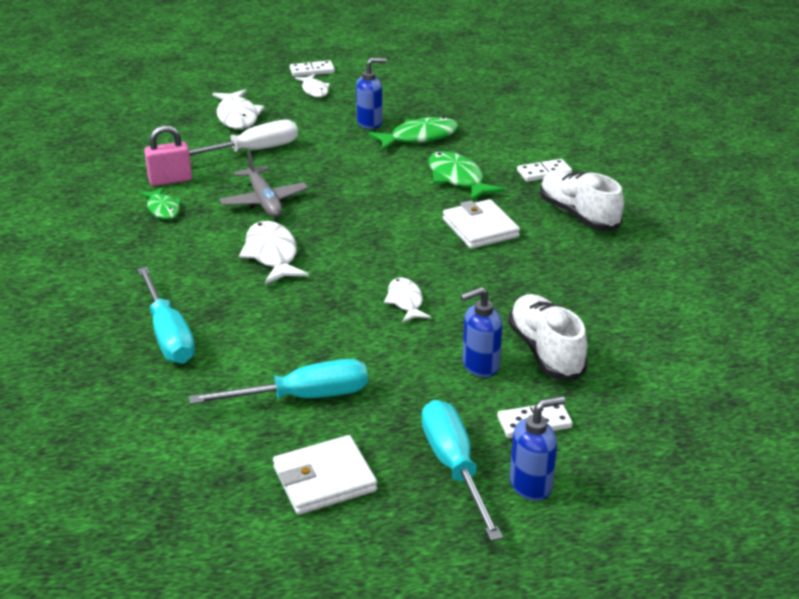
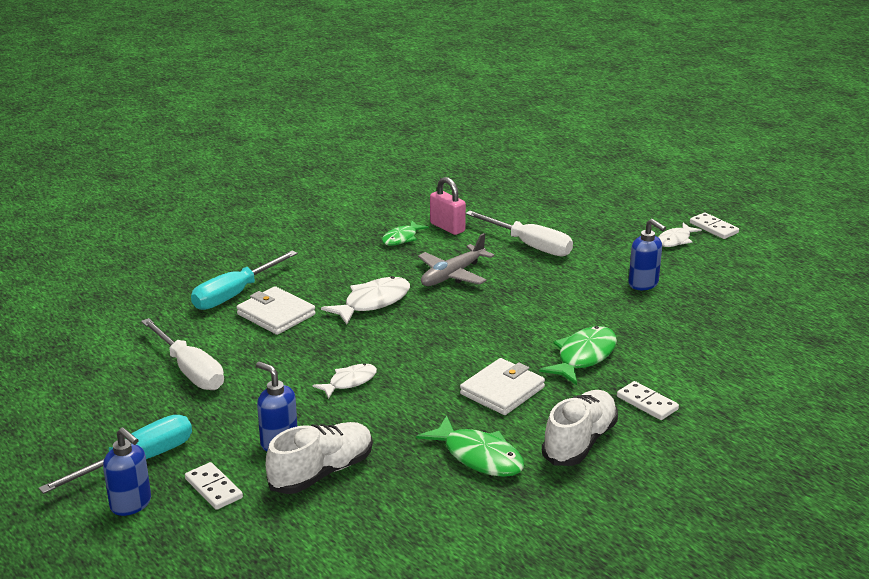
camera: 65 degrees right, 5 degrees down
(237, 117) = (582, 221): white fish -> none
(302, 397) = (190, 370): turquoise screwdriver -> white screwdriver
(324, 479) = (98, 406): white wallet -> white wallet (276, 314)
(419, 137) = (644, 316): green fish -> green fish (479, 456)

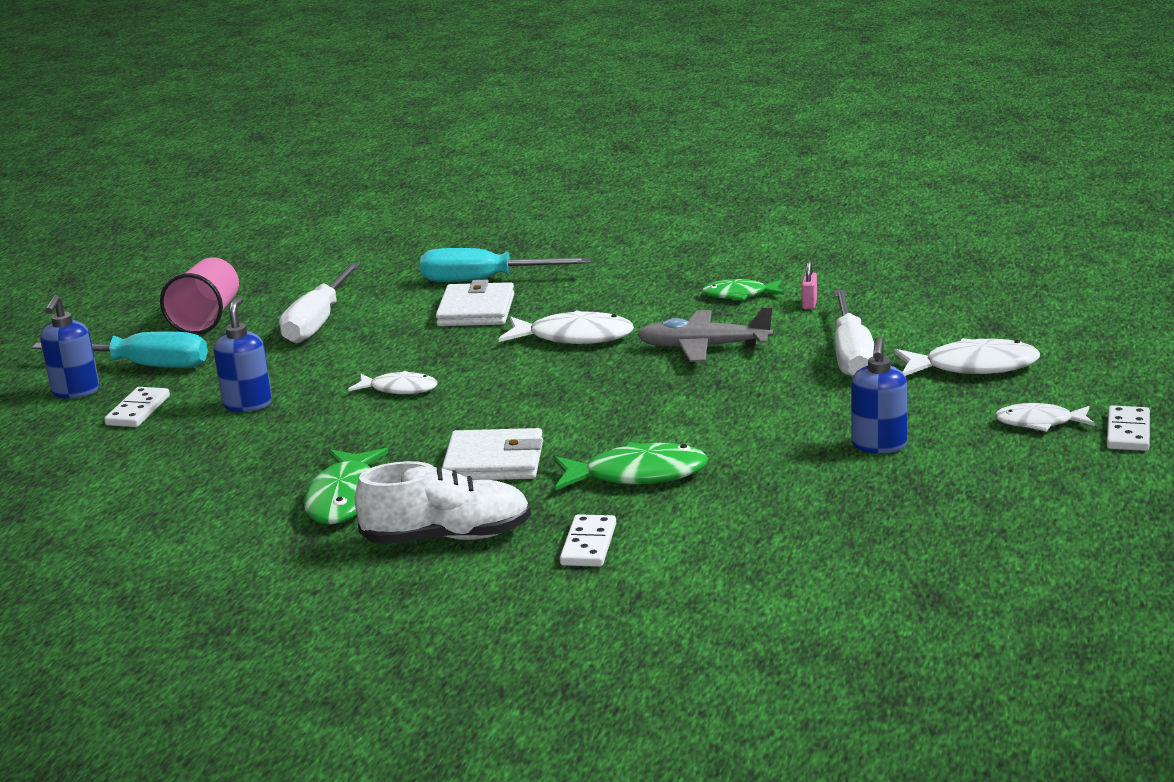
camera: 55 degrees right, 5 degrees down
(100, 408) = (207, 318): none -> pink cup
(321, 472) = (220, 441): white shoe -> none
(447, 227) = (809, 303): pink padlock -> pink padlock, size x0.56
(592, 226) = (973, 367): none -> white fish

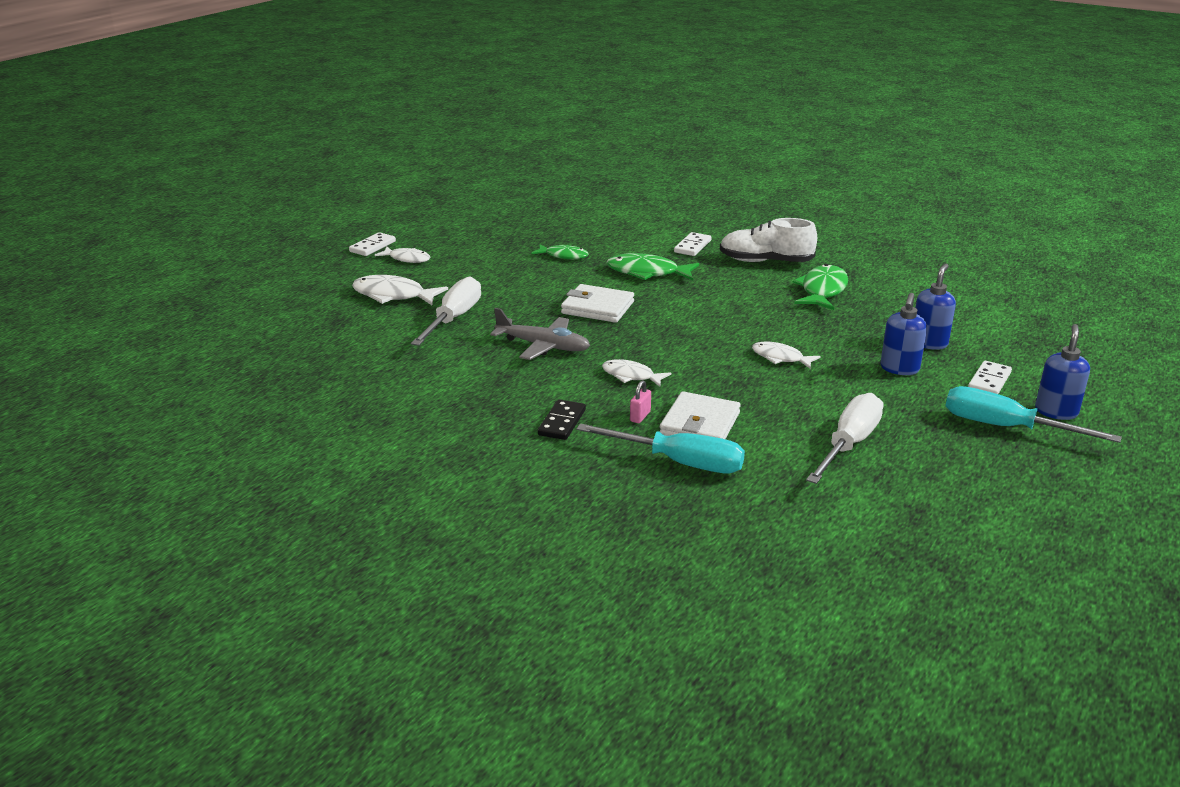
camera: 165 degrees left, 5 degrees up
(207, 318) = (964, 477): pink cup -> none
(494, 462) = (727, 295): white wallet -> white wallet (597, 307)
(574, 337) = (631, 376): white fish -> white fish, size x0.63
(619, 287) = (562, 422): none -> black domino
(739, 295) = (474, 388): green fish -> green fish (564, 256)
(809, 303) = (432, 367): pink padlock -> pink padlock (640, 416)
(879, 445) = (504, 263): blue soap dispenser -> blue soap dispenser (929, 343)

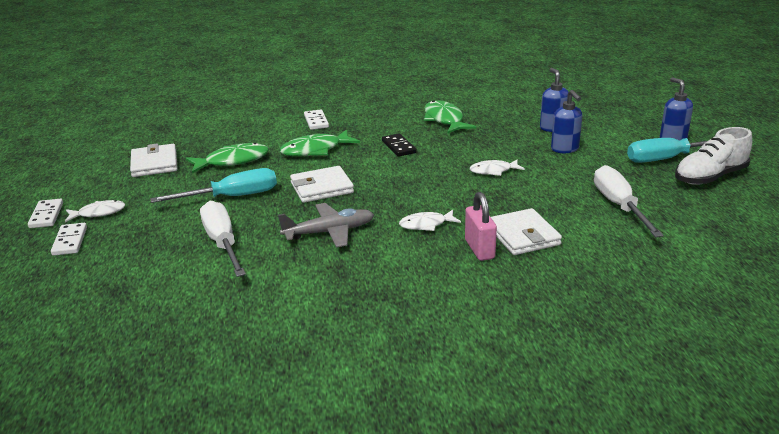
camera: 40 degrees left, 0 degrees up
(393, 295) = (136, 247): white fish -> none
(502, 234) = (154, 164): none -> white wallet
(562, 422) = (438, 280): black domino -> black domino (399, 147)
(564, 256) = (233, 161): green fish -> green fish, size x1.58
(640, 416) = (479, 249): pink padlock -> pink padlock, size x1.80
(679, 462) = (555, 267): turquoise screwdriver -> turquoise screwdriver (232, 197)
(765, 261) = (380, 114): white shoe -> white shoe (710, 177)
(989, 381) = (616, 137): white domino -> white domino (70, 241)

